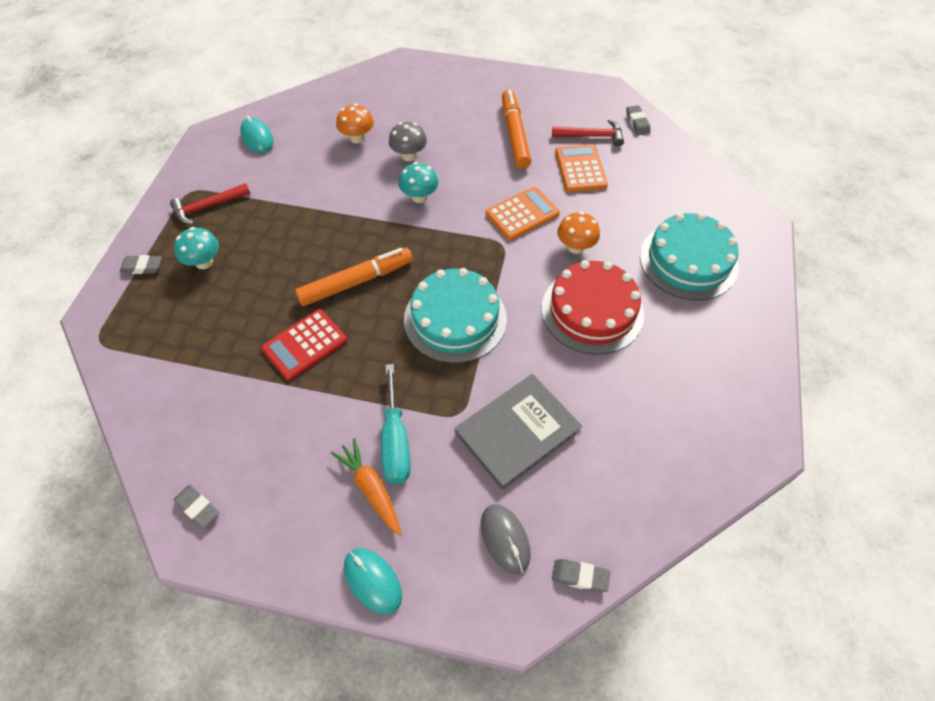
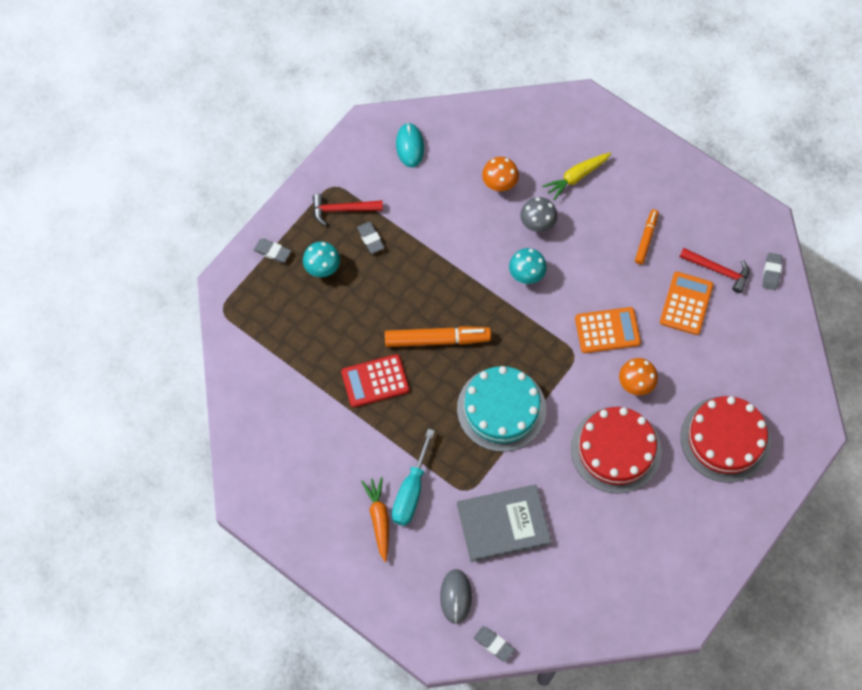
camera: 25 degrees right, 10 degrees up
(197, 507) = (256, 479): grey eraser -> grey eraser (370, 239)
(372, 581) = (354, 583): turquoise mouse -> none
(426, 112) = (576, 177): none -> yellow carrot
(514, 135) = (646, 239): orange marker -> orange marker, size x0.59
(688, 261) = (725, 439): turquoise cake -> red cake

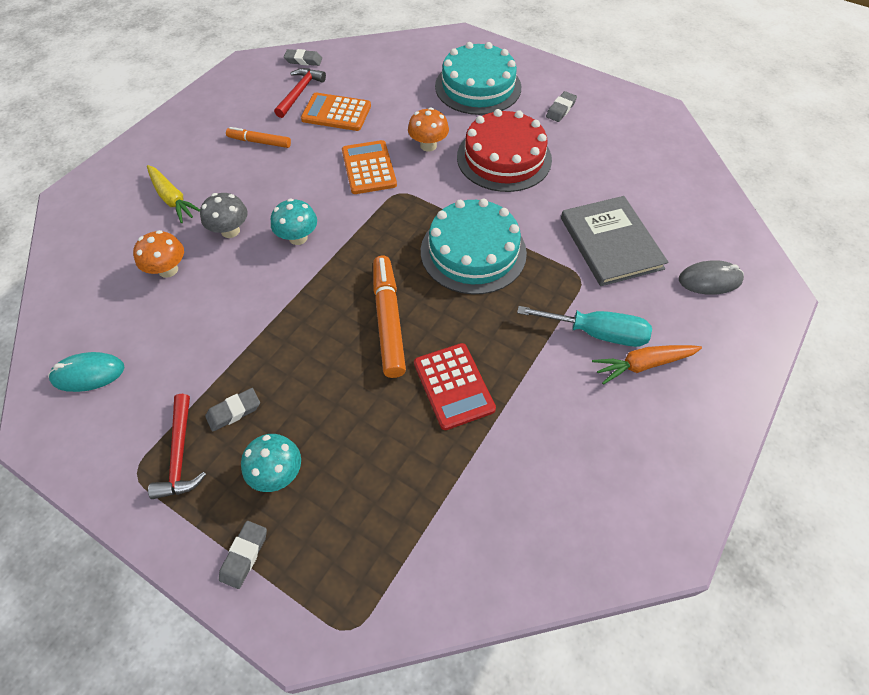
camera: 95 degrees left, 10 degrees down
(493, 644) = (748, 244): grey eraser -> grey eraser (560, 109)
(725, 439) = (478, 86): red cake -> turquoise cake

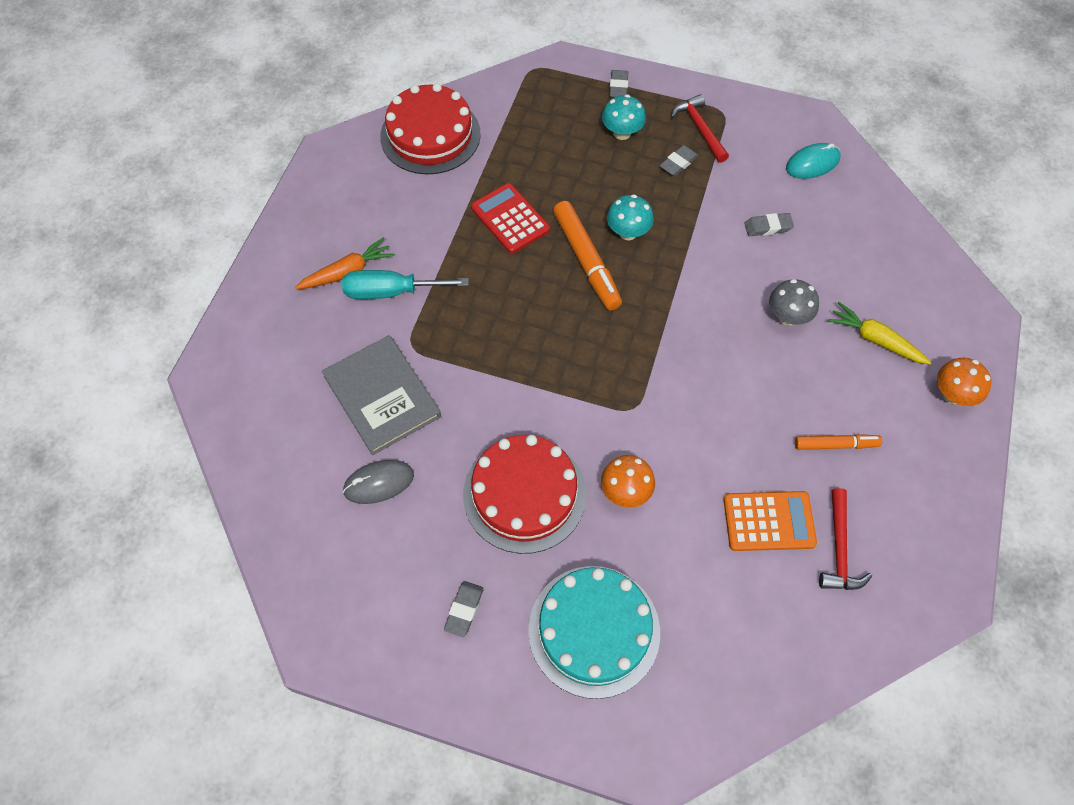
camera: 165 degrees right, 5 degrees up
(168, 270) = (818, 262): orange mushroom -> orange mushroom (952, 394)
(298, 237) = (714, 325): turquoise mushroom -> turquoise mushroom (628, 232)
(303, 60) = (874, 623): grey eraser -> grey eraser (768, 227)
(368, 168) = (683, 436): orange calculator -> none
(473, 252) = (527, 351): turquoise cake -> none
(528, 536) = (430, 135): none -> red cake
(709, 280) = (277, 374): grey mouse -> grey mouse (379, 483)

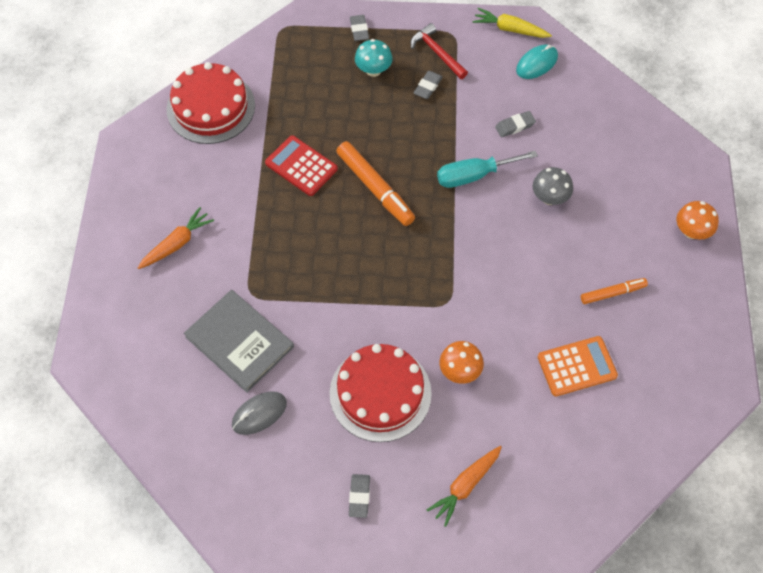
camera: 15 degrees left, 0 degrees up
(391, 292) = (219, 252): turquoise screwdriver -> turquoise screwdriver (473, 175)
(594, 630) = (465, 486): turquoise cake -> orange carrot
(628, 232) = (402, 156): turquoise mushroom -> none
(839, 549) = (635, 374): red hammer -> none
(875, 340) = (622, 201): yellow carrot -> yellow carrot (510, 29)

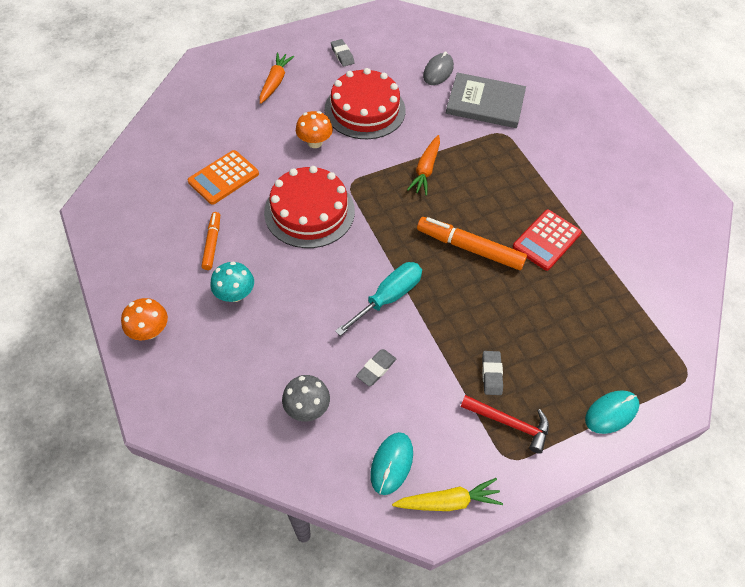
camera: 150 degrees right, 5 degrees down
(177, 243) = (587, 144): orange carrot -> orange carrot (425, 170)
(211, 107) = (669, 259): red cake -> red cake (309, 211)
(301, 166) = (546, 240): red calculator -> red calculator turned 120 degrees clockwise
(359, 30) = (611, 413): grey eraser -> turquoise mouse
(373, 70) = (559, 368): turquoise mushroom -> turquoise mushroom (235, 294)
(549, 198) = (305, 306): grey mushroom -> grey mushroom (307, 407)
(612, 293) = (212, 243): orange marker -> orange marker turned 135 degrees clockwise

